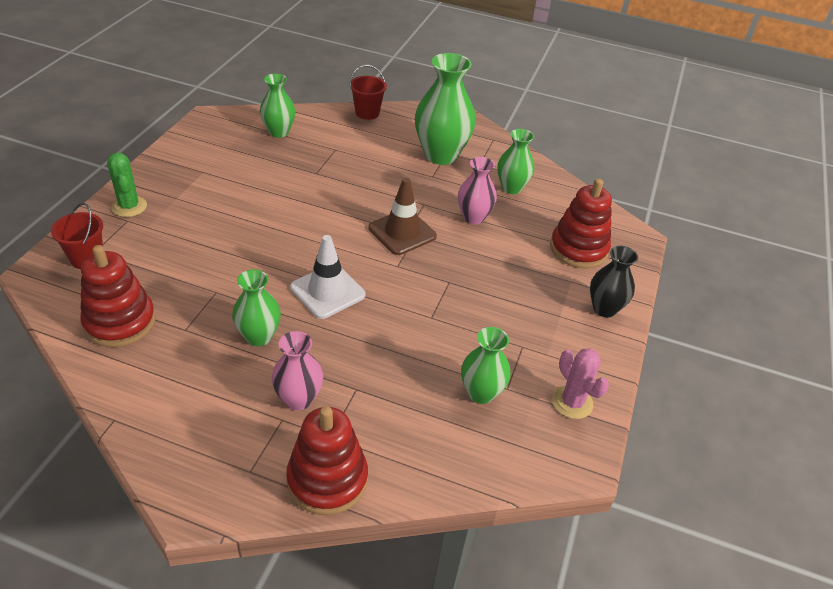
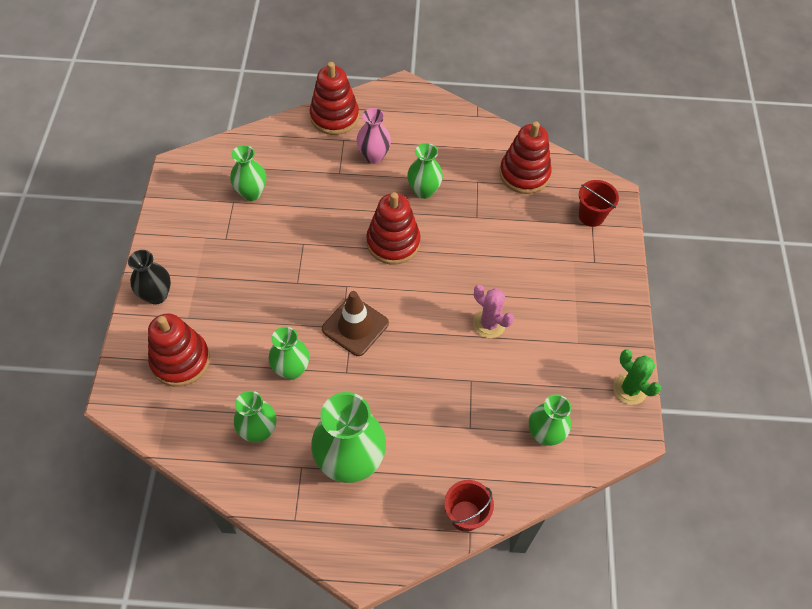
camera: 165 degrees right, 15 degrees up
(129, 206) = (605, 276): green cactus -> green cactus (629, 389)
(327, 291) = (393, 242): white traffic cone -> red stacking toy
(473, 217) = (291, 369): pink vase -> green vase
(572, 402) = (184, 204): pink cactus -> pink cactus (489, 324)

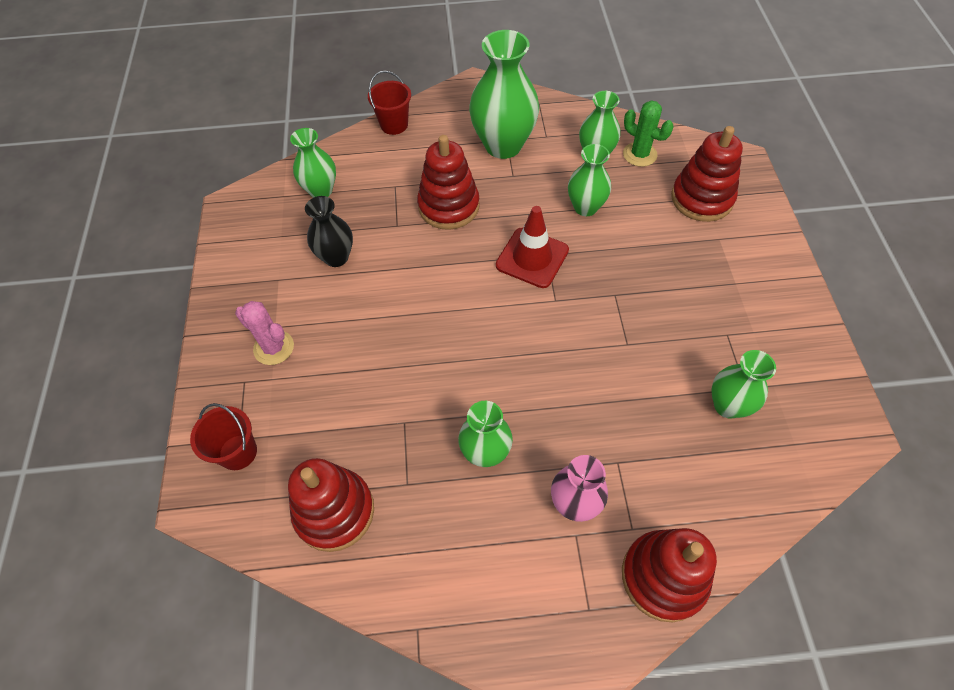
camera: 175 degrees right, 0 degrees up
(156, 295) = (767, 255): black vase -> black vase (336, 257)
(355, 326) = (532, 258): brown traffic cone -> red traffic cone
(393, 242) = (512, 364): red stacking toy -> red stacking toy (449, 206)
(489, 324) = (380, 283): pink cactus -> pink cactus (274, 347)
(629, 389) = (227, 242): green cactus -> green cactus (639, 154)

